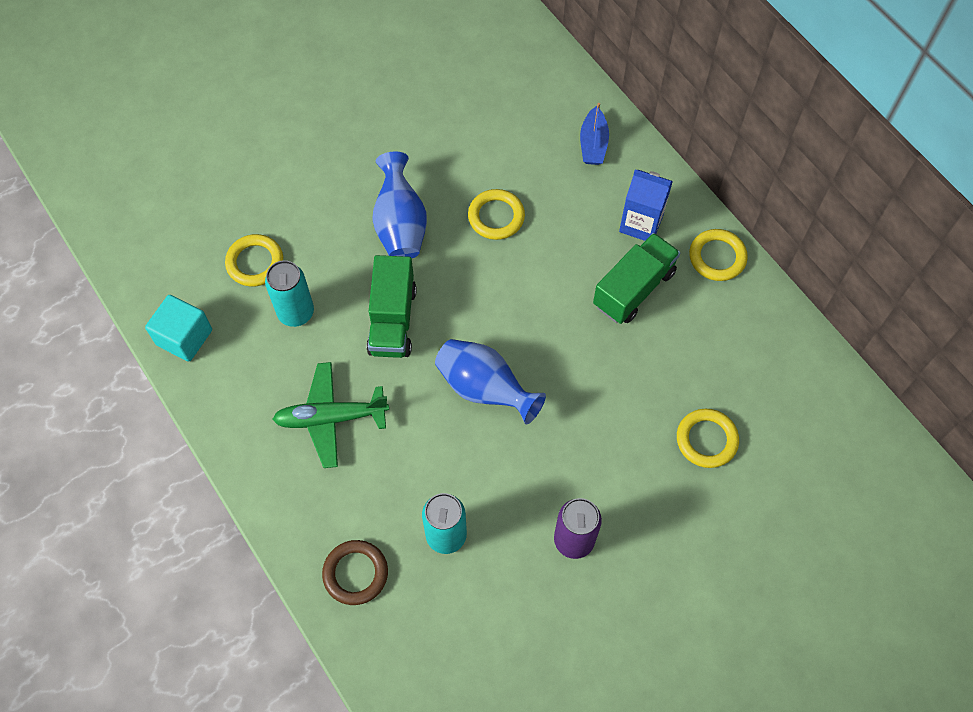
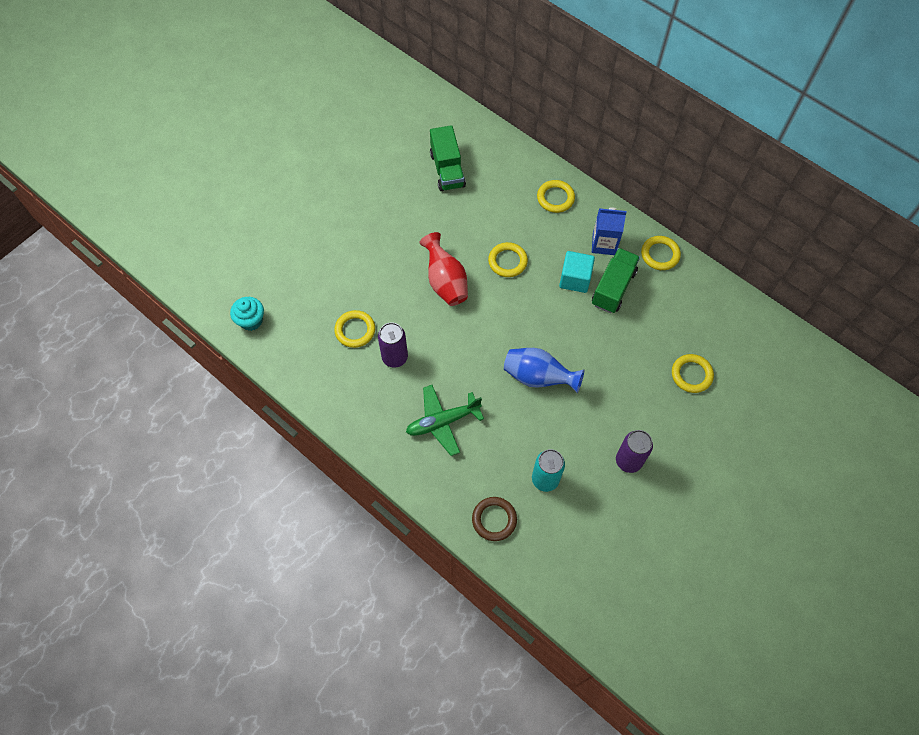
camera: 15 degrees left, 0 degrees up
(122, 216) = (251, 321): none -> turquoise cupcake
(184, 337) = (324, 392): turquoise cube -> turquoise cube (575, 279)
(296, 313) = (395, 357): turquoise can -> purple can
(392, 320) = (462, 346): green truck -> green truck (447, 170)
(400, 225) = (445, 282): blue vase -> red vase
(593, 144) = (555, 198): blue boat -> yellow ring

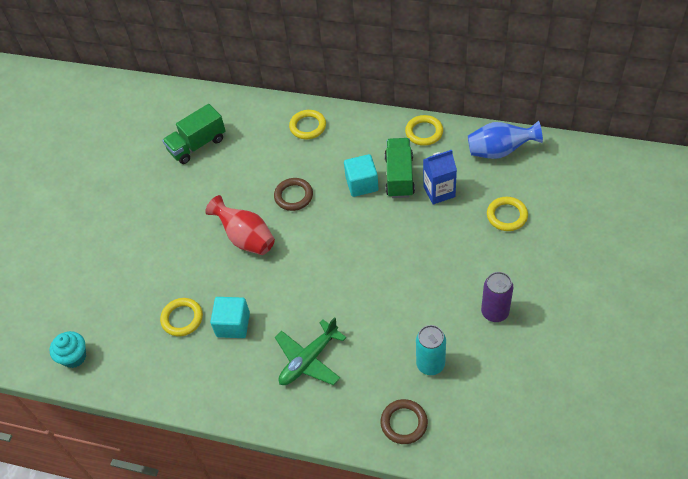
camera: 20 degrees left, 10 degrees down
(395, 357) = (233, 325): purple can -> turquoise cube
(447, 170) = (197, 145): green truck -> green truck turned 90 degrees clockwise
(507, 261) = (293, 196): yellow ring -> brown ring
(538, 377) = (375, 280): blue vase -> blue vase (499, 151)
(604, 244) = (371, 145): blue carton -> blue carton (439, 192)

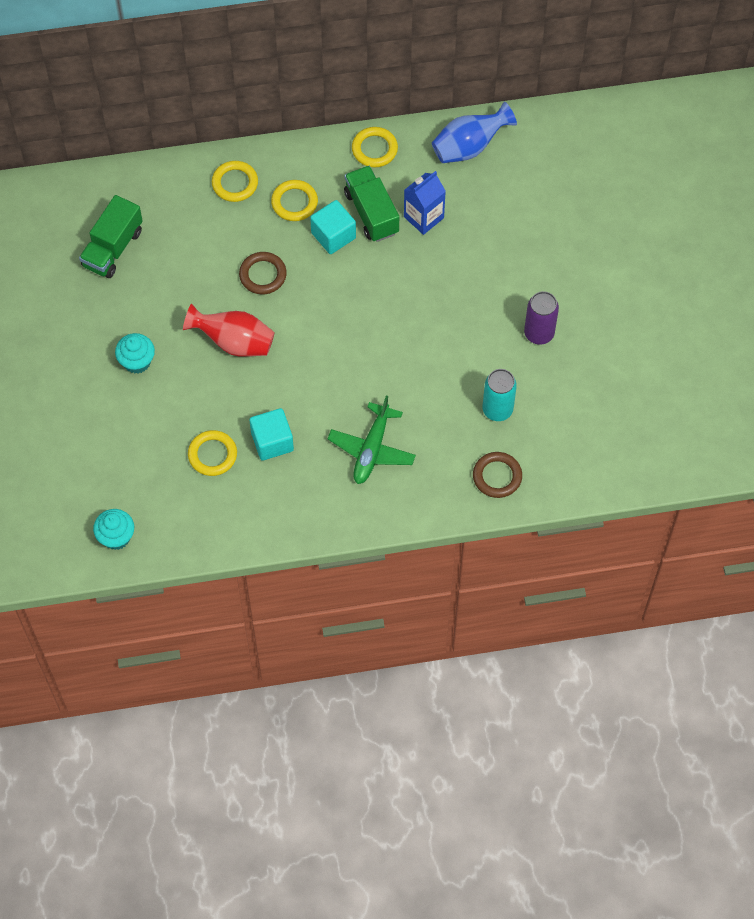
camera: 30 degrees left, 10 degrees up
(167, 229) = (137, 362): none -> turquoise cupcake
(507, 216) = (508, 222): yellow ring -> yellow ring (294, 202)

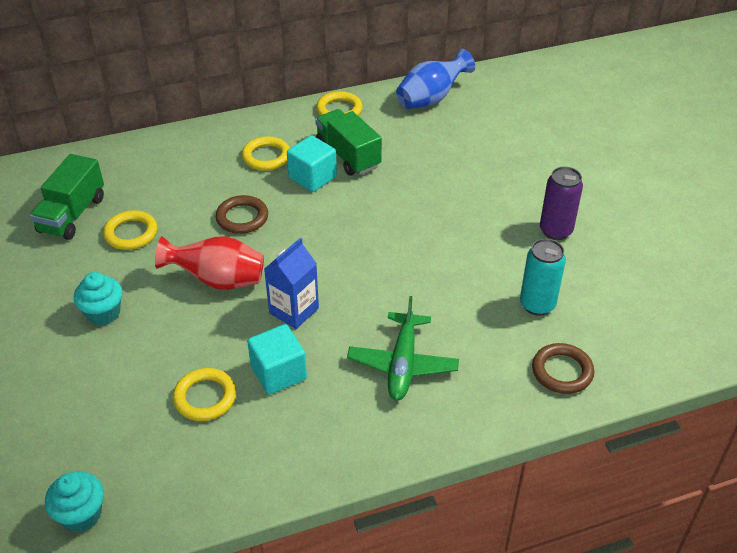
camera: 10 degrees left, 20 degrees down
(235, 183) = (202, 149): yellow ring -> yellow ring (131, 233)
(423, 217) = (402, 153): blue carton -> blue carton (294, 310)

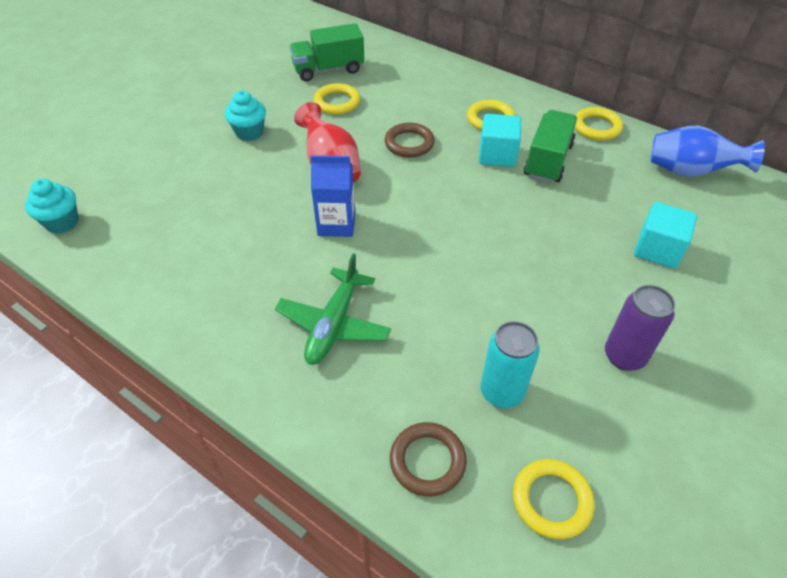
camera: 55 degrees right, 5 degrees up
(205, 397) = (208, 224): yellow ring -> yellow ring (551, 500)
(278, 373) = (262, 250): turquoise cube -> turquoise cube (657, 250)
(403, 364) = (334, 325): green plane -> green plane turned 45 degrees counterclockwise

